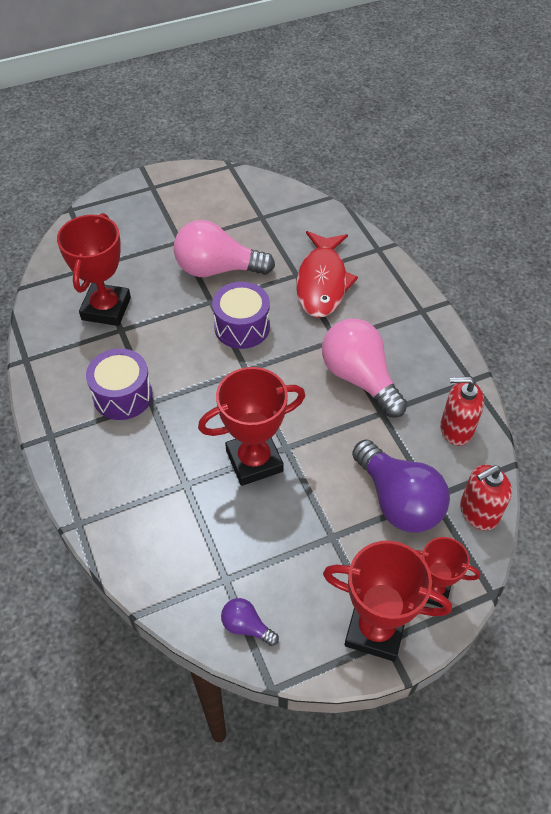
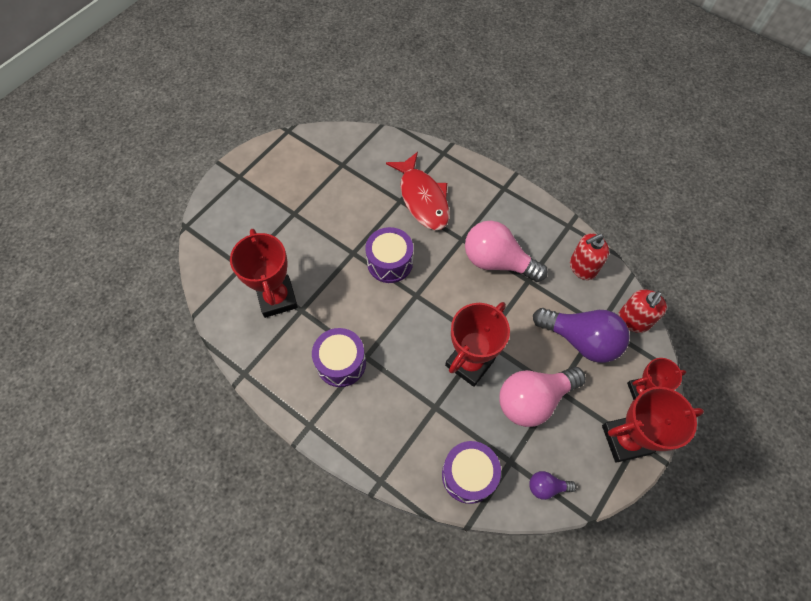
camera: 30 degrees left, 10 degrees up
(171, 567) = (468, 475): none -> purple drum
(217, 269) = (339, 224): pink light bulb -> pink light bulb (533, 399)

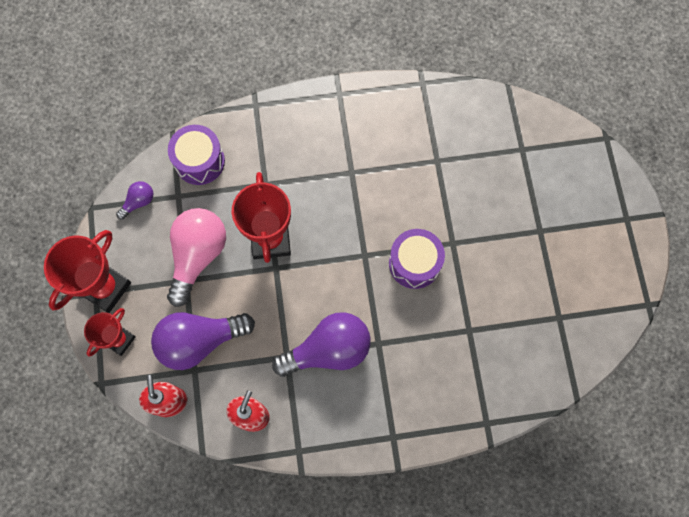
camera: 135 degrees right, 10 degrees up
(277, 298) = (465, 152): red trophy -> none
(341, 363) = (364, 152): purple drum -> none
(422, 198) = (453, 352): red fish -> none
(497, 261) = (328, 350): pink light bulb -> purple light bulb

